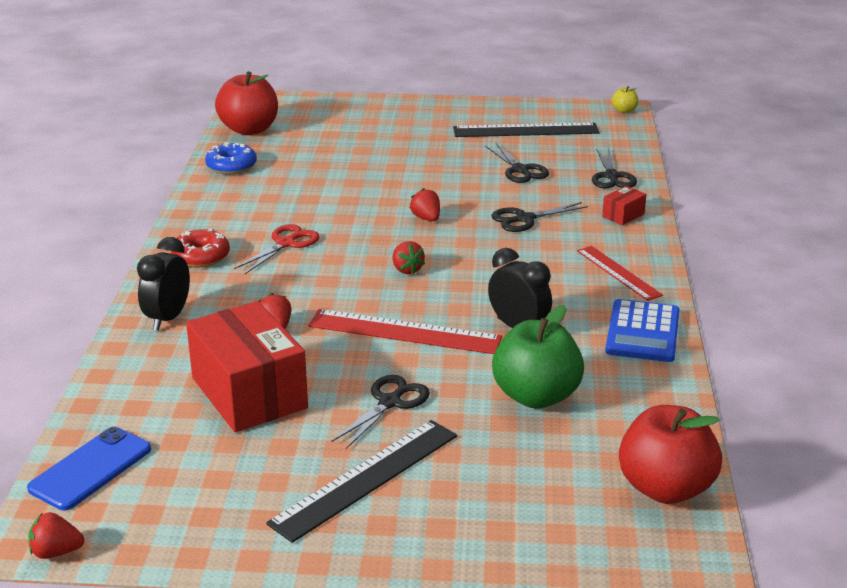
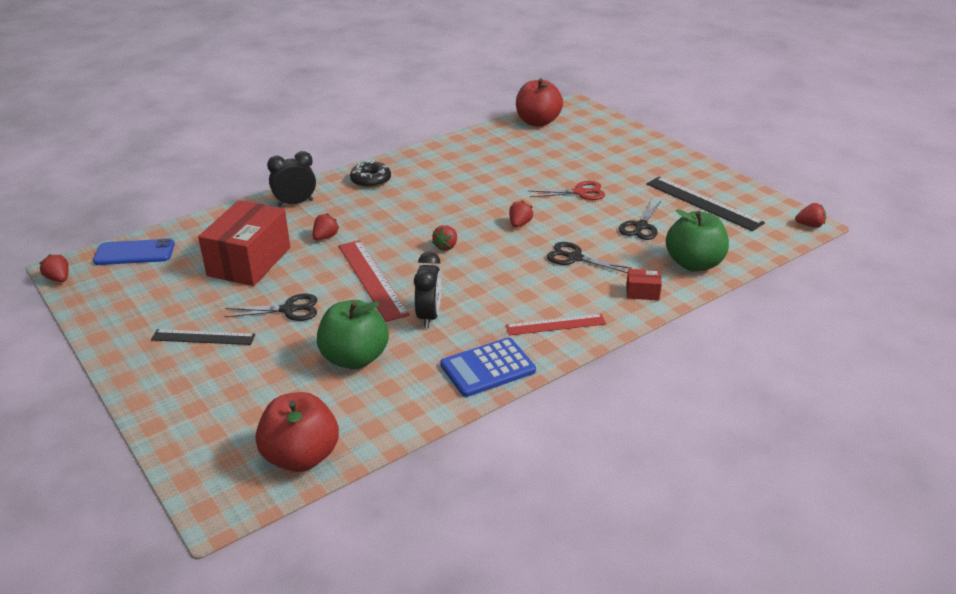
camera: 50 degrees right, 5 degrees up
(201, 256) = (371, 180): red donut -> black donut
(231, 166) = (485, 139): blue donut -> none
(286, 244) = (421, 196): red scissors -> red scissors (580, 192)
(366, 478) = (203, 337): black ruler -> black ruler, size x0.64
(611, 176) = (694, 264): black scissors -> green apple
(618, 273) = (555, 325): red ruler -> red ruler turned 60 degrees clockwise
(624, 111) = (809, 225): yellow apple -> red strawberry

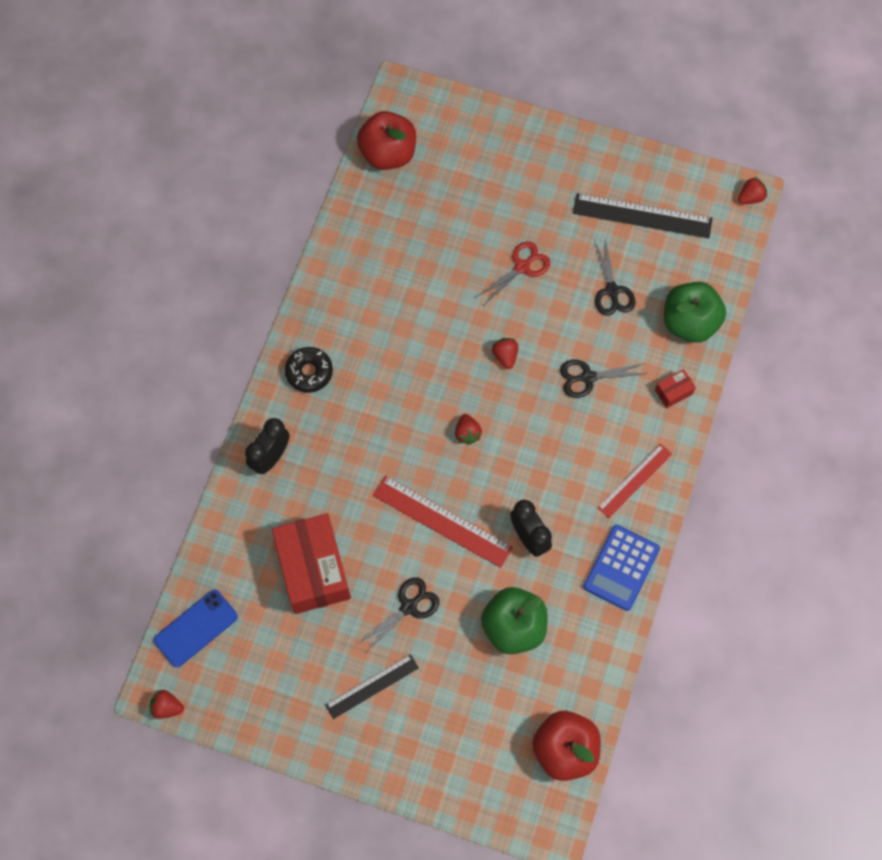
camera: 35 degrees left, 35 degrees up
(325, 237) = (348, 490): red strawberry -> none

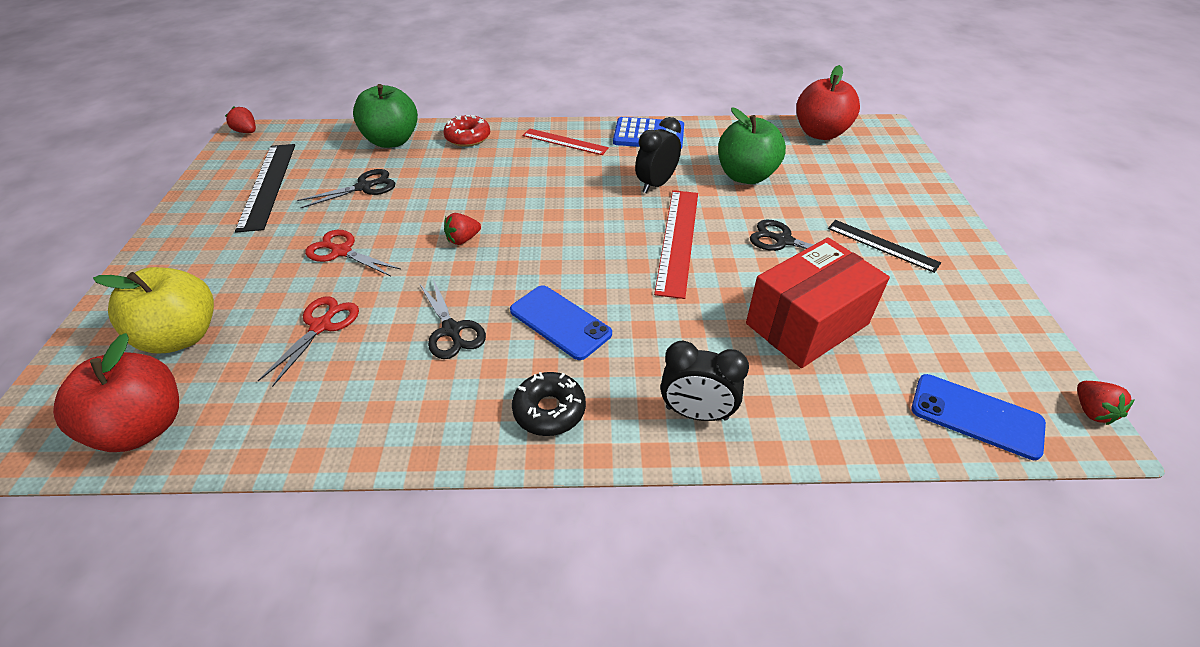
camera: 110 degrees left, 25 degrees down
(383, 401) = (560, 322): none -> blue phone
(440, 249) = (321, 326): none -> red scissors
(462, 167) = (182, 336): none -> yellow apple
(467, 433) = (568, 245): red strawberry -> none
(587, 377) = (470, 183): black scissors -> black scissors (451, 330)
(673, 392) = (468, 137): red box -> red donut

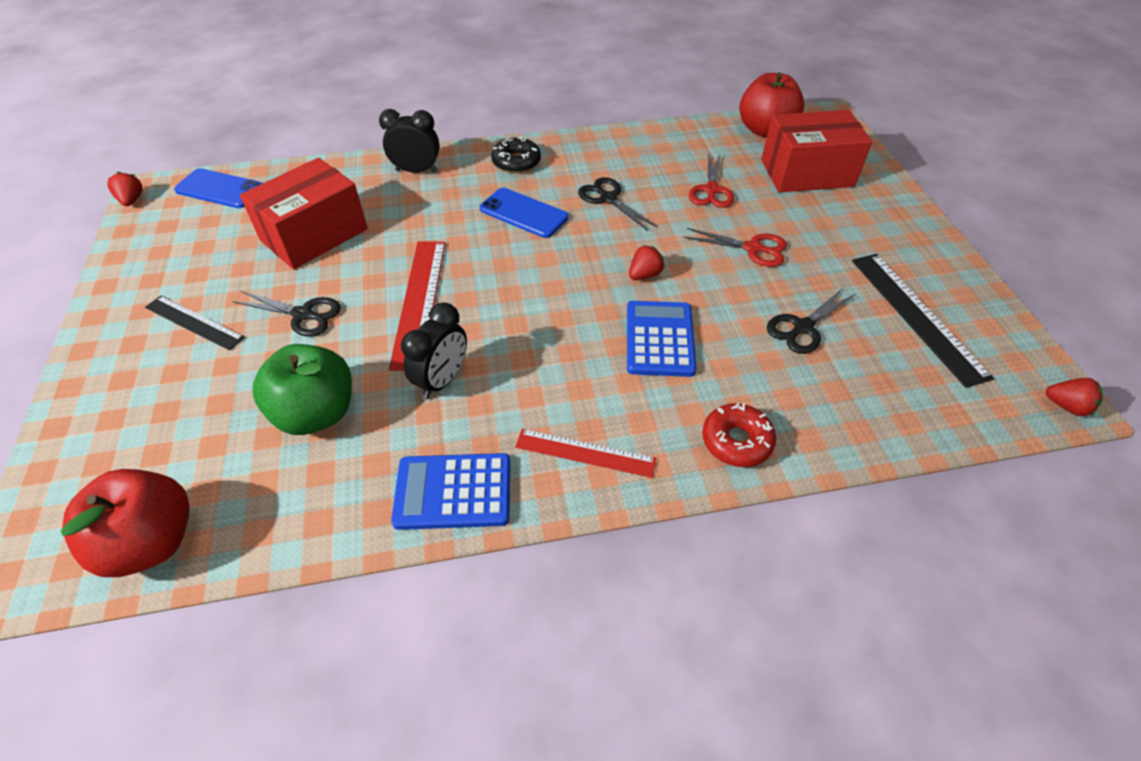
camera: 170 degrees right, 5 degrees up
(182, 336) = (807, 173): yellow apple -> red box
(392, 141) = (841, 416): green apple -> none
(481, 192) = (659, 339): none -> blue calculator

